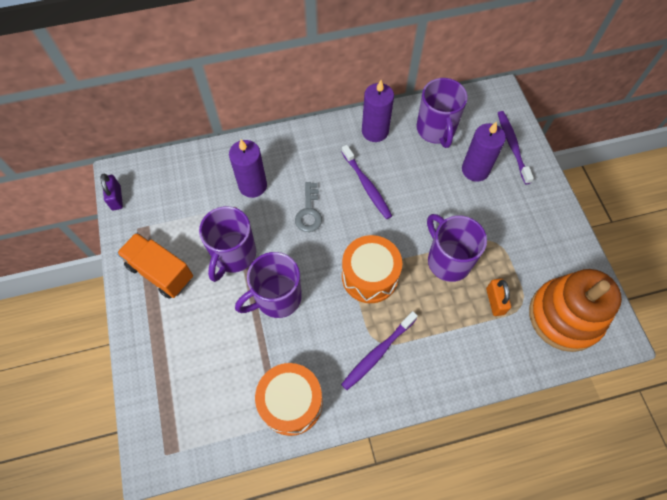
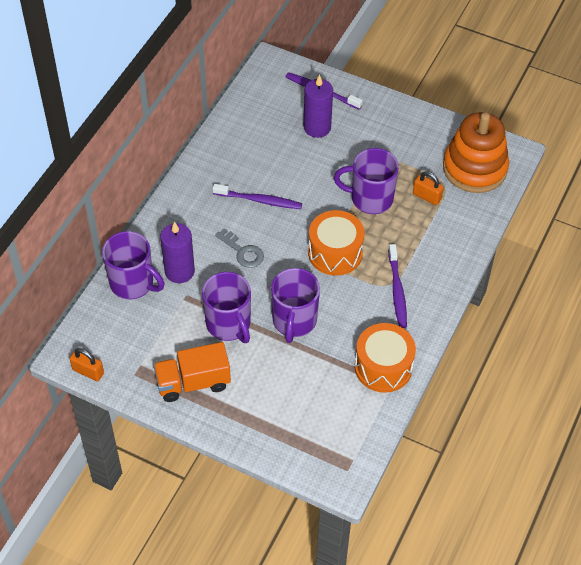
camera: 50 degrees left, 10 degrees down
(116, 198) = (88, 371): purple padlock -> orange padlock
(375, 131) = (217, 160): purple candle -> none
(436, 130) = (258, 123): purple mug -> purple mug (133, 283)

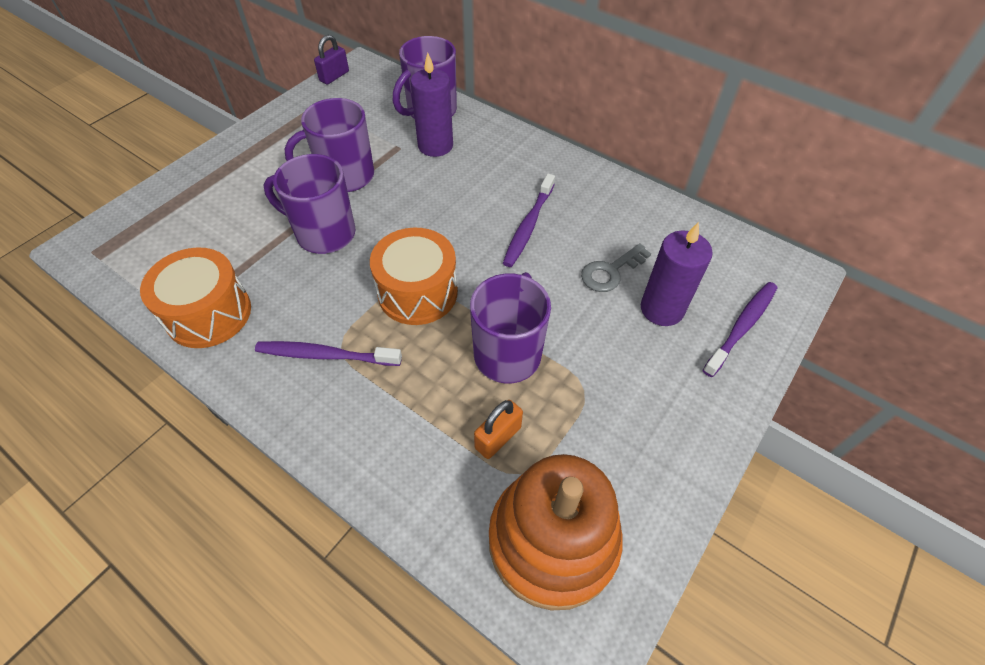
camera: 100 degrees right, 0 degrees up
(88, 371) = (334, 76): orange padlock -> purple padlock
(193, 382) = (283, 142): orange truck -> none
(243, 252) = (447, 200): grey key -> grey key (610, 271)

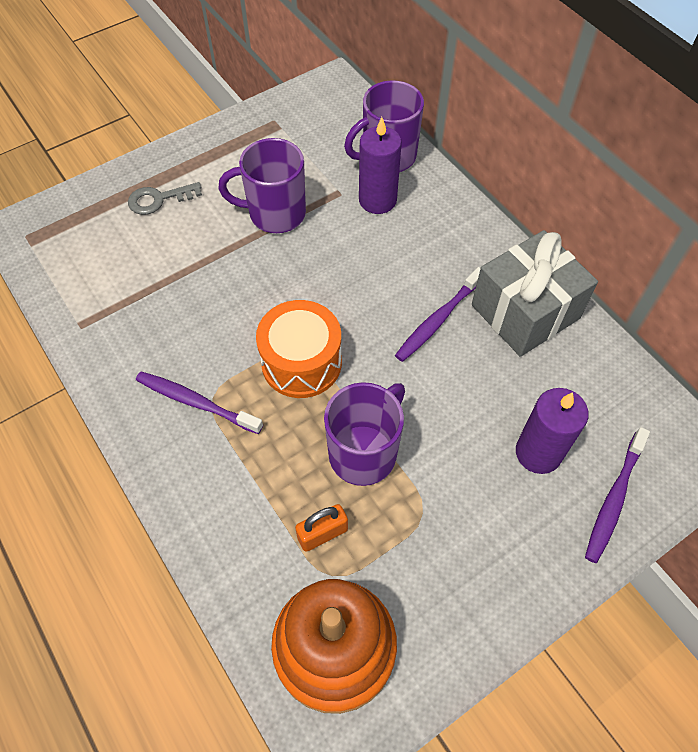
camera: 20 degrees right, 5 degrees up
(209, 313) = (107, 329): orange drum -> none
(324, 233) = (235, 273): purple mug -> none
(334, 76) = (303, 90): purple padlock -> none
(600, 201) = (525, 312): none -> grey gift
(610, 271) = (502, 395): grey key -> grey key (158, 199)
(741, 327) = (614, 498): purple toothbrush -> purple toothbrush turned 150 degrees clockwise

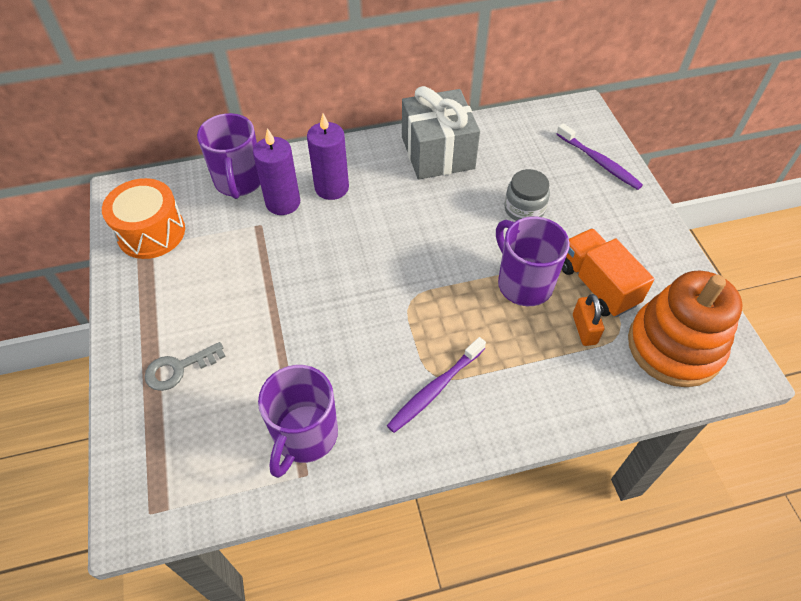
camera: 70 degrees left, 5 degrees down
(158, 199) = (178, 369): grey key -> grey key turned 60 degrees clockwise
(275, 214) = (255, 277): purple mug -> purple mug (305, 436)
(301, 362) = (425, 301): orange drum -> orange drum (151, 232)
(395, 536) = (597, 285): none -> orange truck
(438, 319) = (422, 202): purple toothbrush -> none
(480, 426) = (524, 209): none -> grey jar
(538, 453) = (554, 186): purple candle -> purple candle (331, 188)

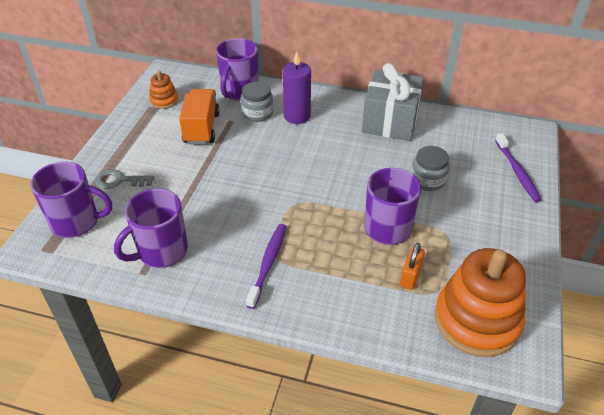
camera: 30 degrees right, 10 degrees down
(151, 232) = (164, 100): orange drum -> orange stacking toy
(167, 452) = (76, 222): none -> purple mug
(283, 202) = (257, 113): purple candle -> grey jar
(435, 389) = (268, 264): purple toothbrush -> purple toothbrush turned 120 degrees clockwise
(597, 285) = (445, 252): orange truck -> orange truck (201, 128)

